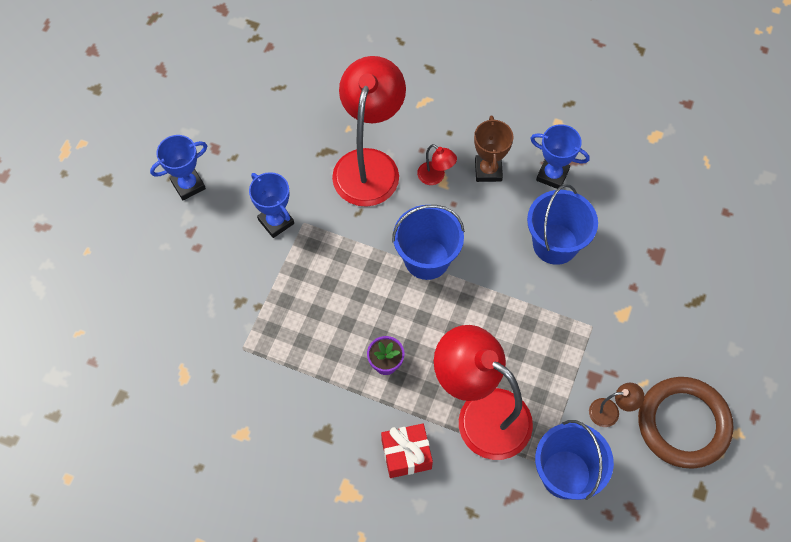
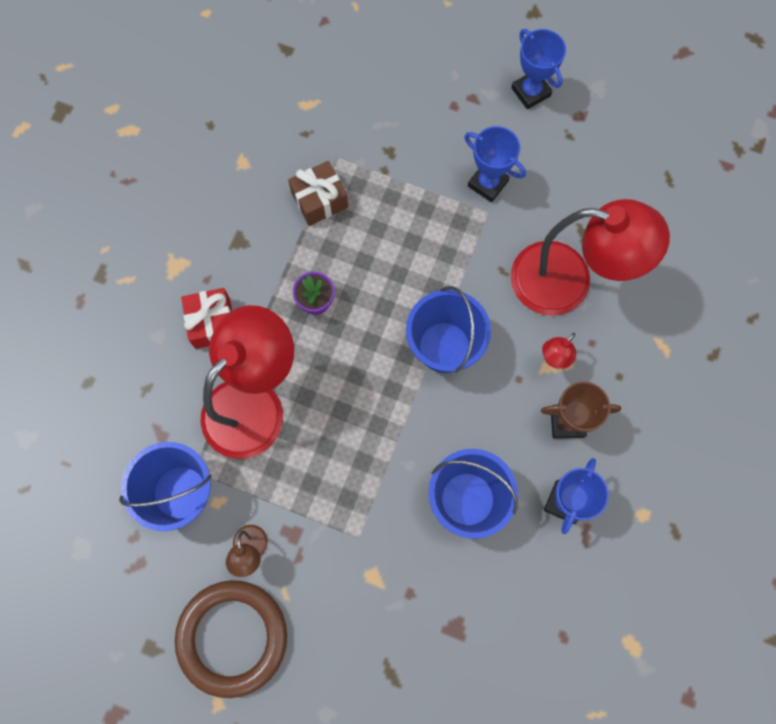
camera: 90 degrees right, 10 degrees up
(276, 222) = (488, 183): blue trophy -> blue trophy turned 75 degrees clockwise
(285, 362) = (319, 200): none -> brown gift

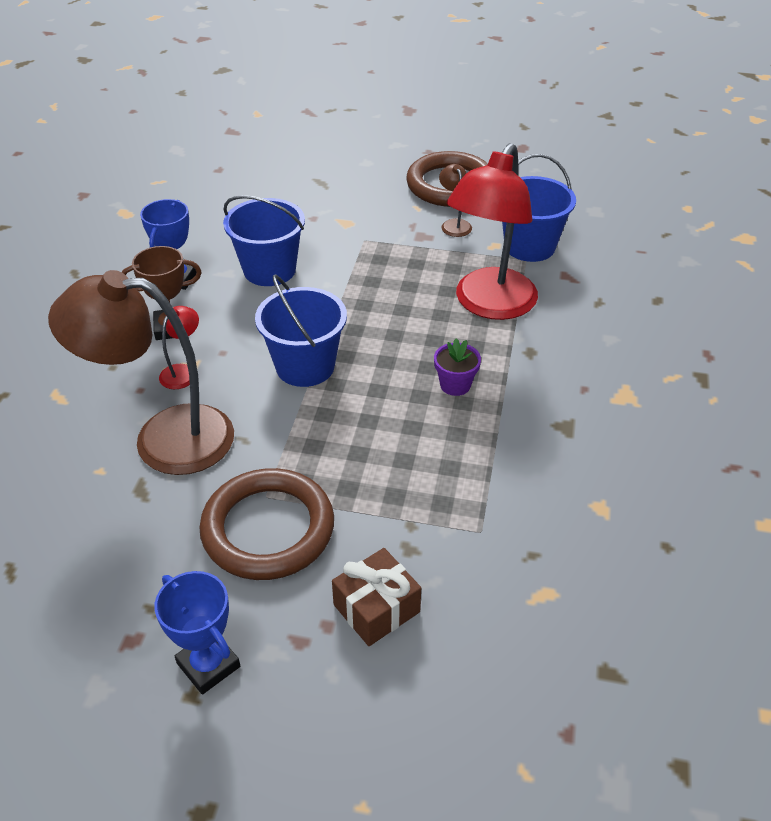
camera: 170 degrees right, 30 degrees down
(212, 323) = (559, 355): red gift -> none
(319, 200) = (485, 480): brown gift -> brown gift (376, 608)
(488, 183) = (268, 529): blue trophy -> brown ring
(568, 282) = (164, 438): red lamp -> brown lamp

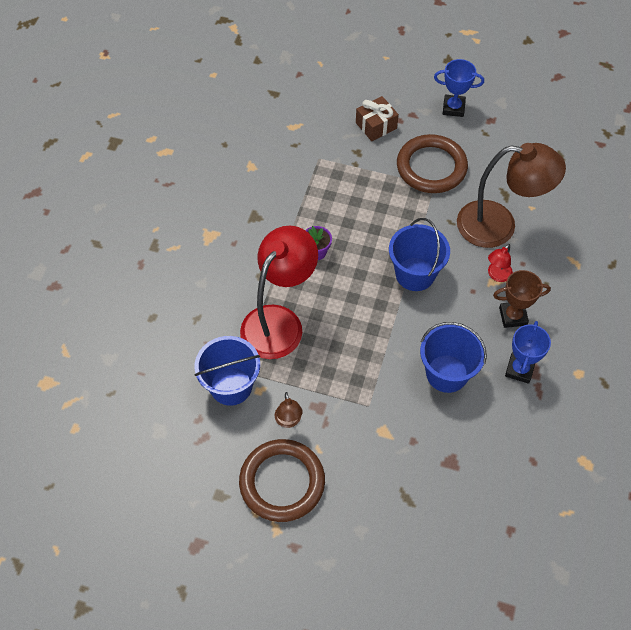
camera: 175 degrees left, 15 degrees up
(208, 665) = (453, 108): blue trophy -> blue trophy turned 45 degrees counterclockwise

